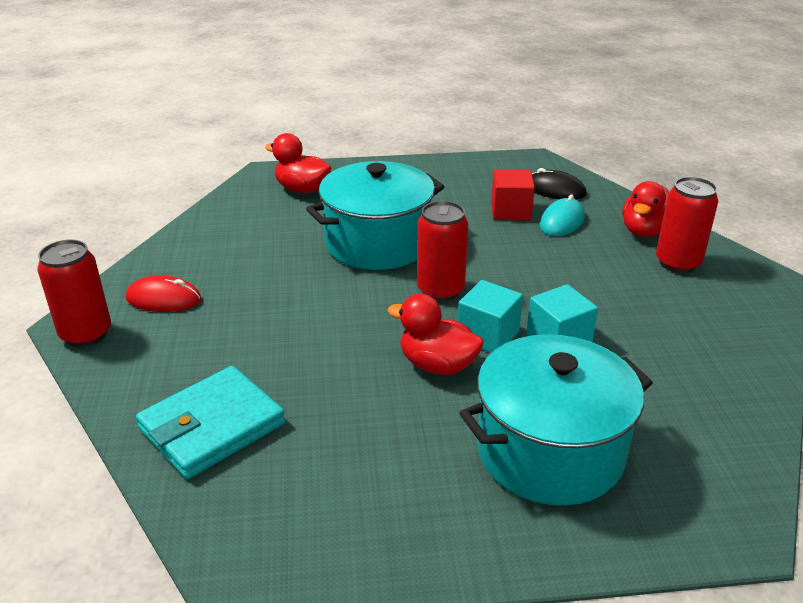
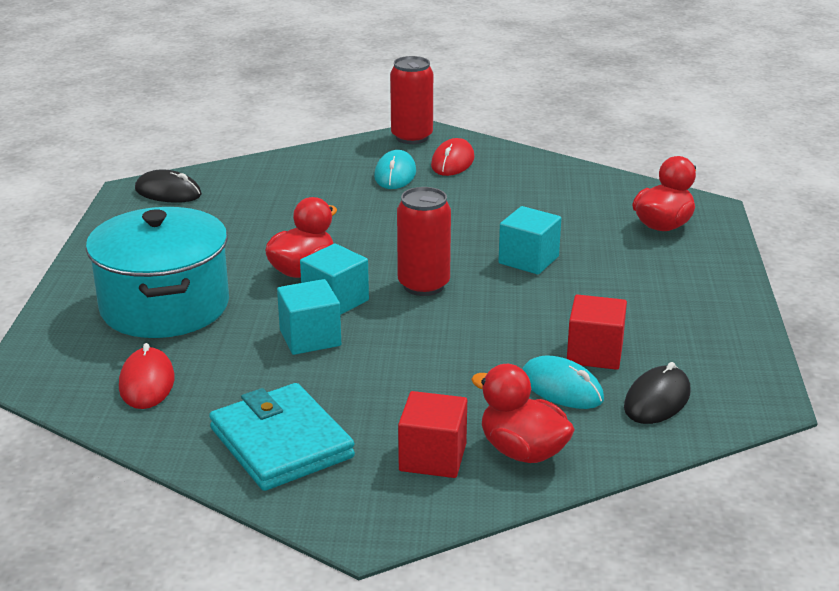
camera: 100 degrees right, 5 degrees down
(195, 334) = (395, 174): none -> turquoise mouse
(212, 426) = (276, 181): turquoise wallet -> turquoise wallet (281, 443)
(250, 530) = (168, 192): none -> black mouse
(377, 243) = (528, 260): turquoise pot -> turquoise cube
(677, 263) = (432, 457): red can -> red cube
(690, 427) = (147, 383): none -> red mouse

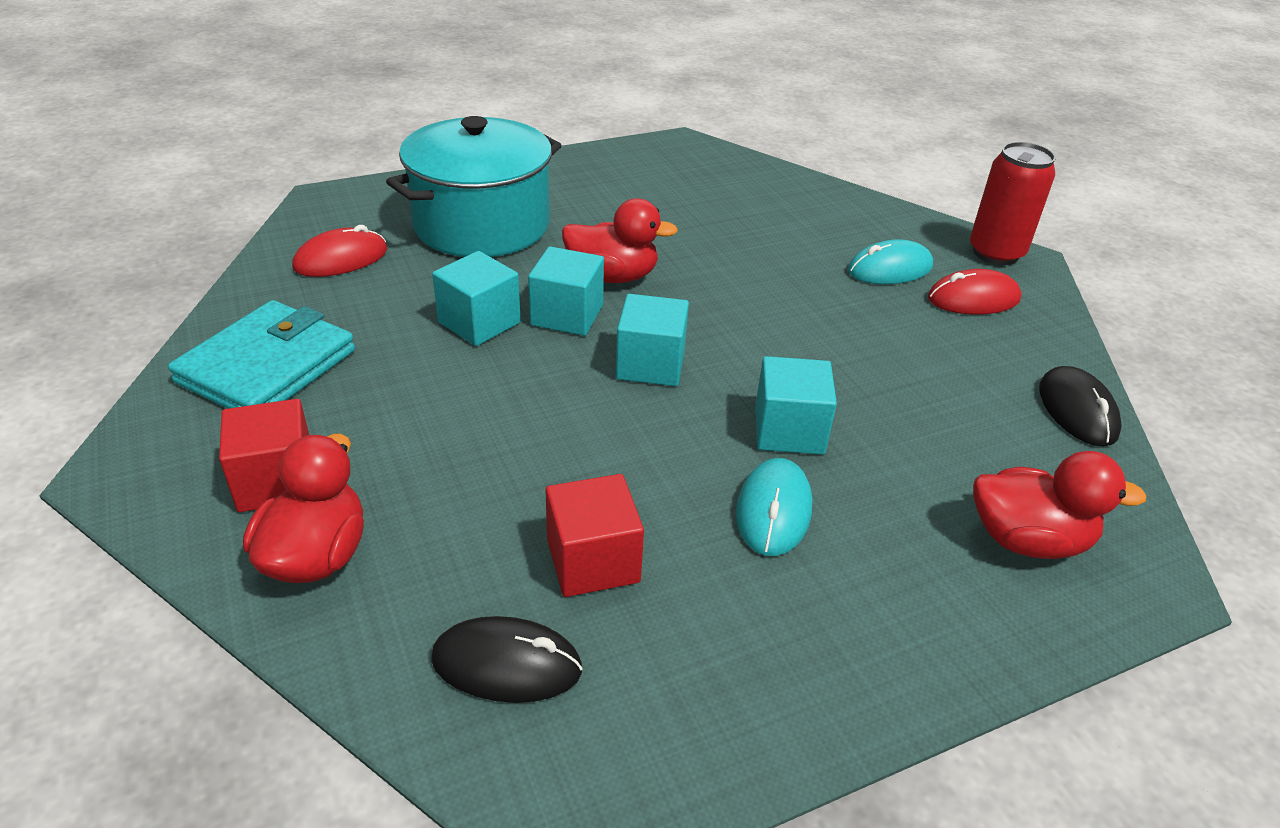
camera: 60 degrees right, 10 degrees up
(168, 192) = (696, 159): black mouse -> black mouse (1077, 410)
(423, 285) = (650, 364): red can -> turquoise cube
(562, 388) = (485, 551): turquoise mouse -> turquoise mouse (773, 510)

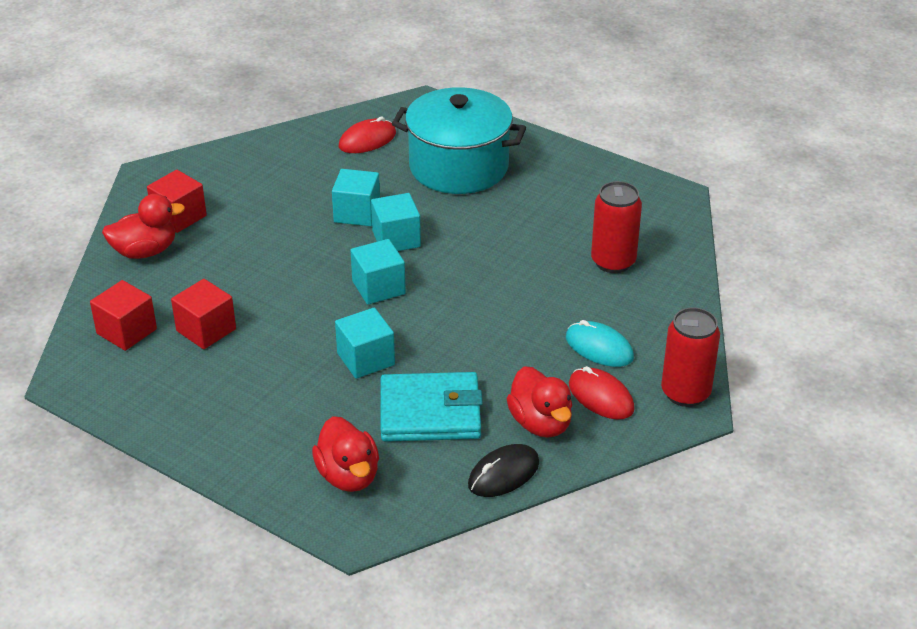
camera: 60 degrees right, 0 degrees up
(267, 366) = (253, 170): turquoise wallet -> turquoise wallet (430, 412)
(341, 259) = (367, 140): red mouse -> red mouse turned 60 degrees counterclockwise
(507, 664) = (126, 331): black mouse -> red cube
(612, 276) = (456, 238): red duck -> red duck (540, 423)
(754, 209) = (613, 262): none -> red can
(773, 510) = (292, 375): turquoise mouse -> none

